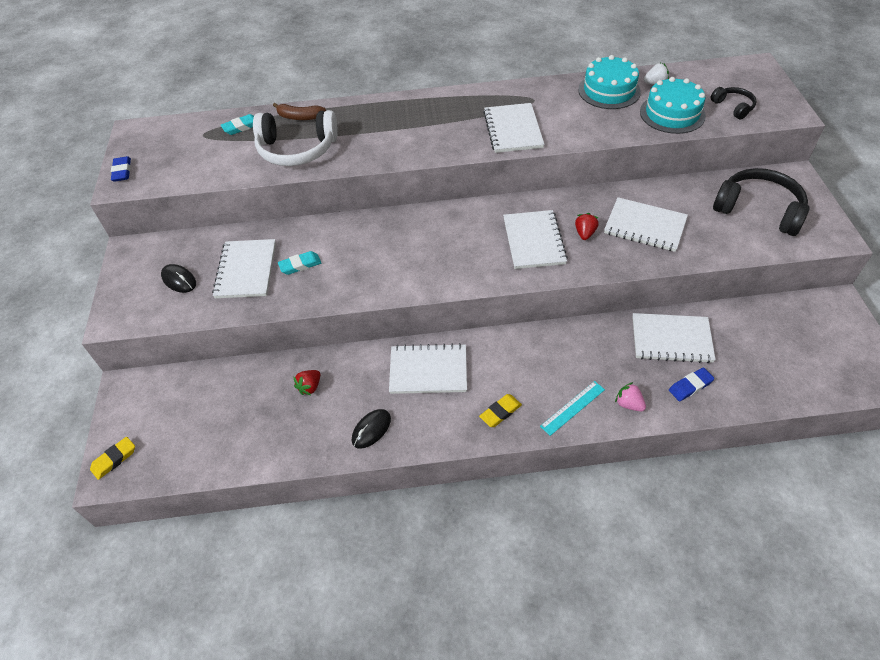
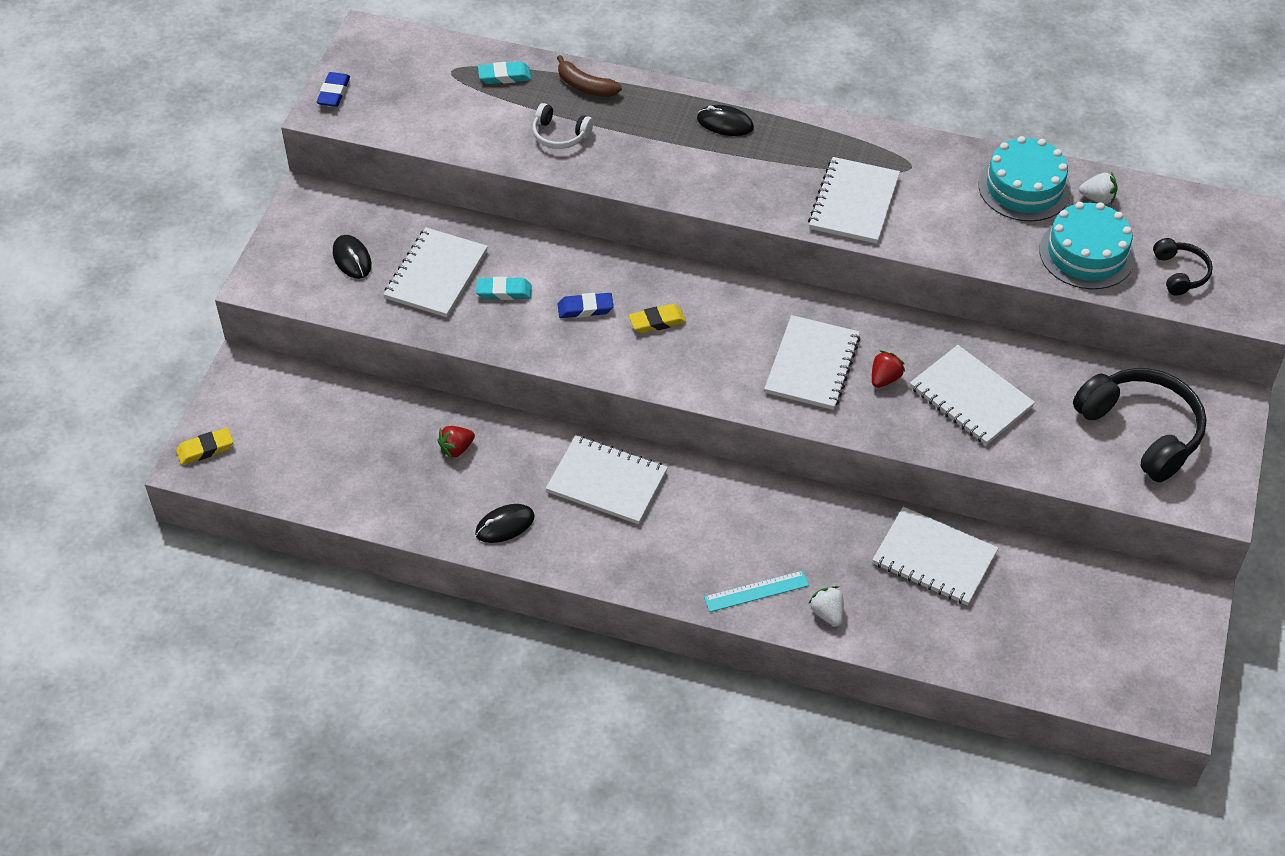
camera: 20 degrees right, 0 degrees up
(297, 149) = (560, 135): white headphones -> white headphones, size x0.51
(403, 111) = (725, 123): none -> black mouse
(500, 412) = (666, 563): yellow eraser -> yellow eraser (657, 321)
(628, 404) = (827, 613): pink strawberry -> white strawberry
(690, 386) = (918, 622): blue eraser -> blue eraser (585, 308)

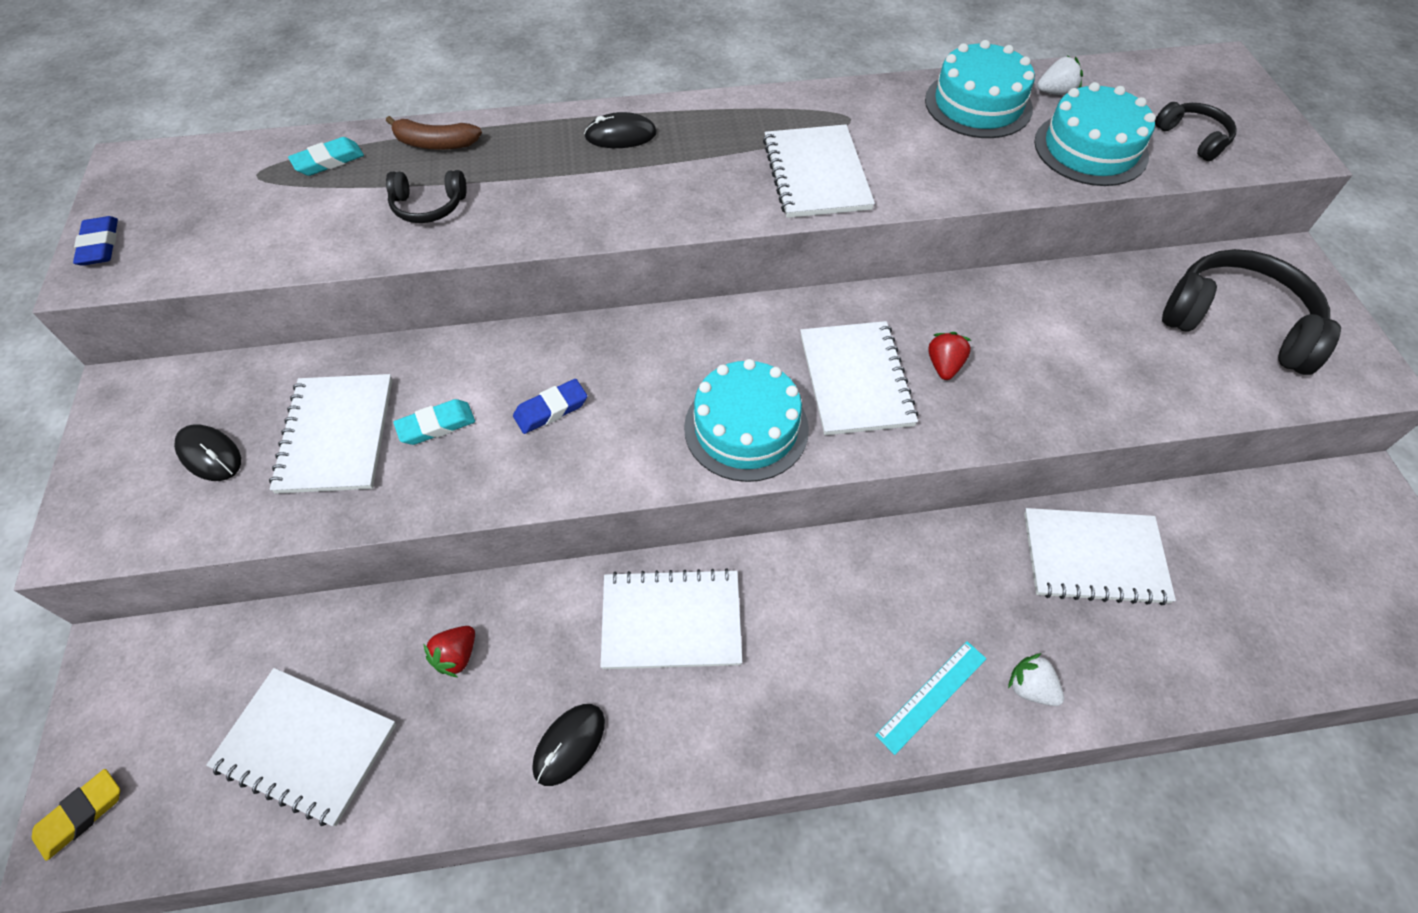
camera: 25 degrees left, 5 degrees up
(560, 135) = (428, 206): white headphones -> black headphones
(657, 321) = (647, 394): yellow eraser -> none
(713, 368) = (746, 428): none -> turquoise cake
(970, 397) = (1047, 353): white notebook -> white notebook (306, 746)

